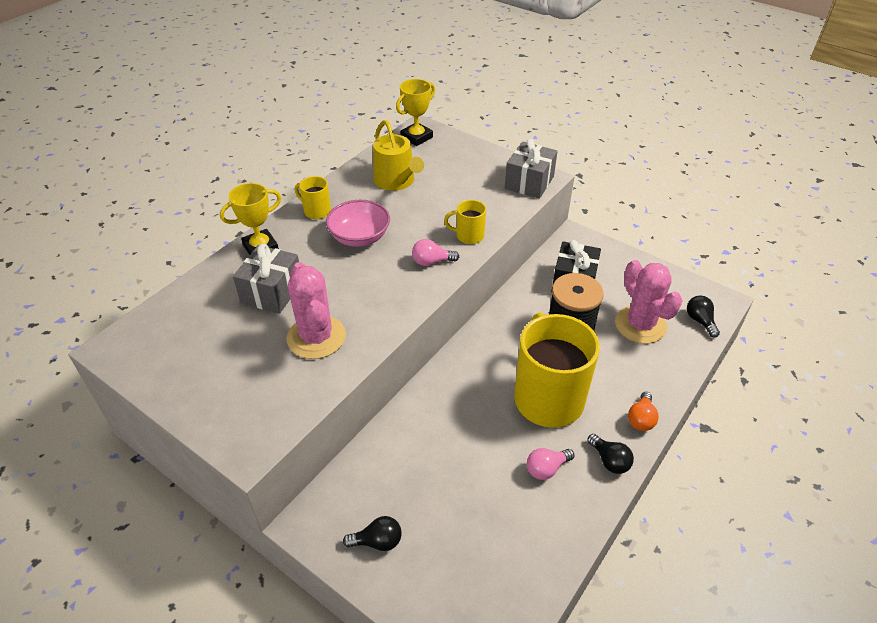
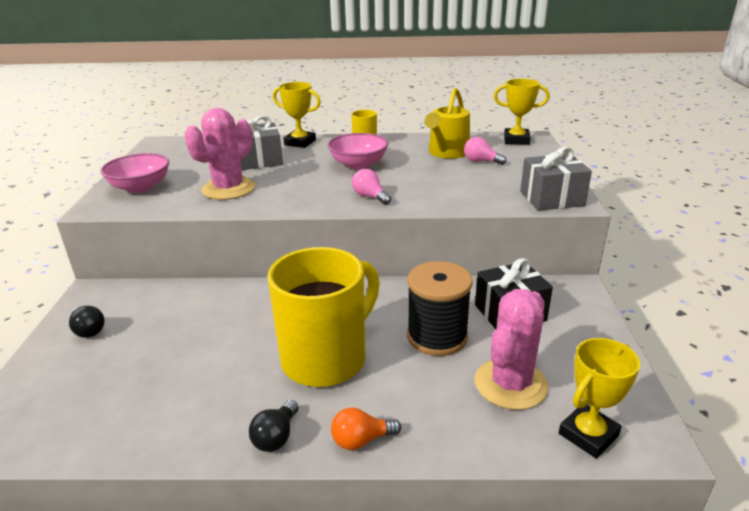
camera: 55 degrees right, 15 degrees down
(234, 400) = (140, 187): none -> pink bowl
(468, 236) = (427, 199): yellow mug -> none
(546, 468) = (231, 393): pink light bulb -> pink light bulb (481, 161)
(700, 321) = (588, 435): black light bulb -> yellow trophy

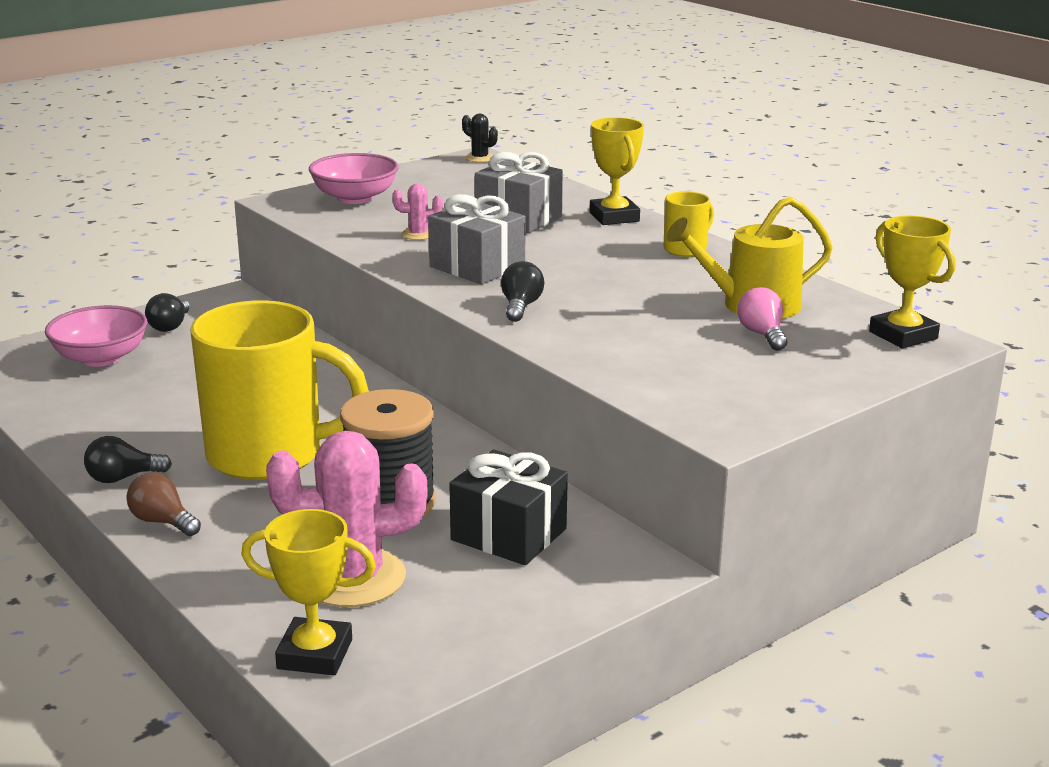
camera: 50 degrees right, 5 degrees down
(161, 142) = (480, 158): none -> black cactus
(228, 189) = (418, 234): pink cactus -> pink cactus, size x0.44
(358, 164) = (607, 269): pink bowl -> pink bowl (100, 358)
(361, 440) = (163, 522): orange light bulb -> brown light bulb
(370, 197) = (520, 307): pink light bulb -> black light bulb
(551, 198) = (711, 413): grey gift -> grey gift (477, 267)

